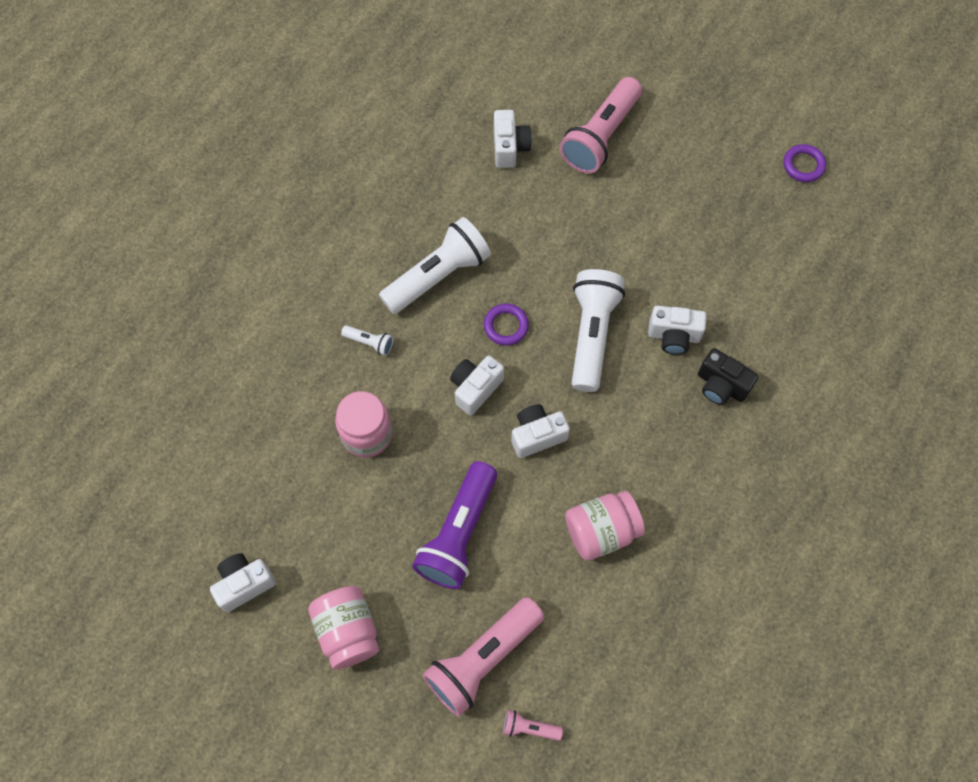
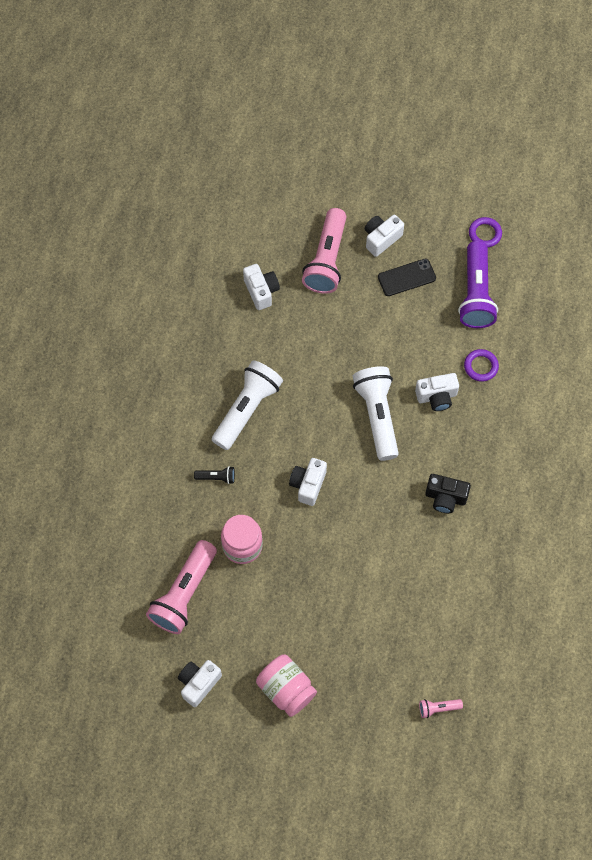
camera: 20 degrees left, 0 degrees up
(369, 343) = (216, 477): white flashlight -> black flashlight
(458, 533) = (337, 593): purple flashlight -> purple flashlight (475, 293)
(482, 659) = (388, 674): pink flashlight -> pink flashlight (184, 593)
(506, 326) = (312, 430): purple ring -> purple ring (481, 366)
(537, 435) = (366, 504): white camera -> white camera (381, 239)
(601, 531) = (437, 556): pink jar -> none
(689, 186) = (406, 278): none -> black phone
(721, 386) = (483, 422): black camera -> black camera (445, 498)

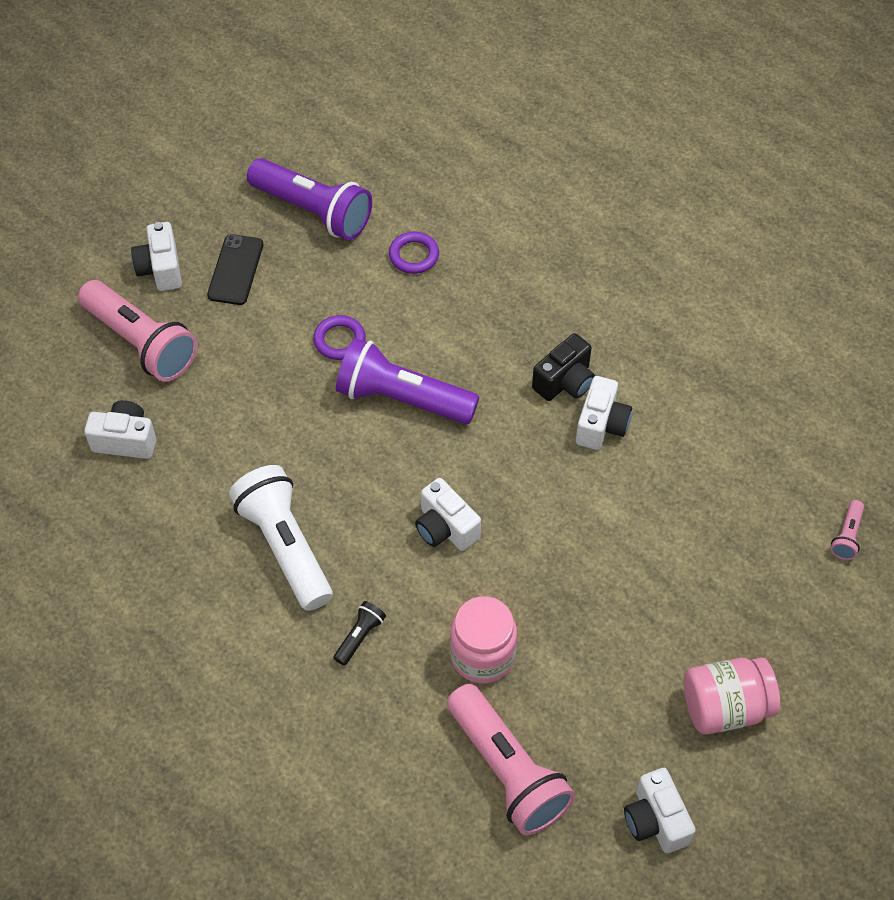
camera: 60 degrees left, 10 degrees down
(377, 416) = (402, 398): white flashlight -> purple flashlight
(437, 397) = (422, 321): white camera -> white camera (601, 425)
(485, 234) = (241, 162): purple ring -> purple ring (339, 340)

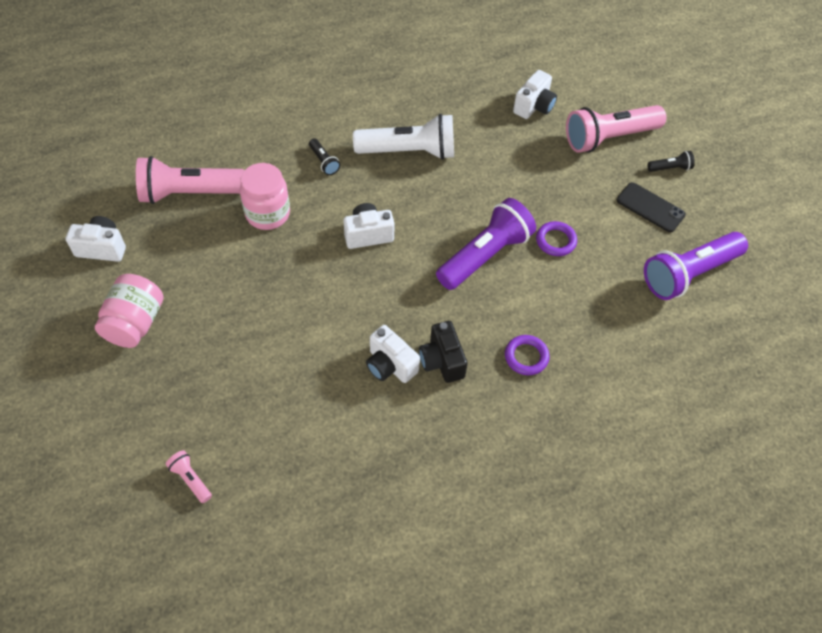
camera: 115 degrees right, 0 degrees up
(160, 269) = (670, 168): white camera -> black flashlight
(414, 255) = (614, 319): purple ring -> purple ring (526, 357)

